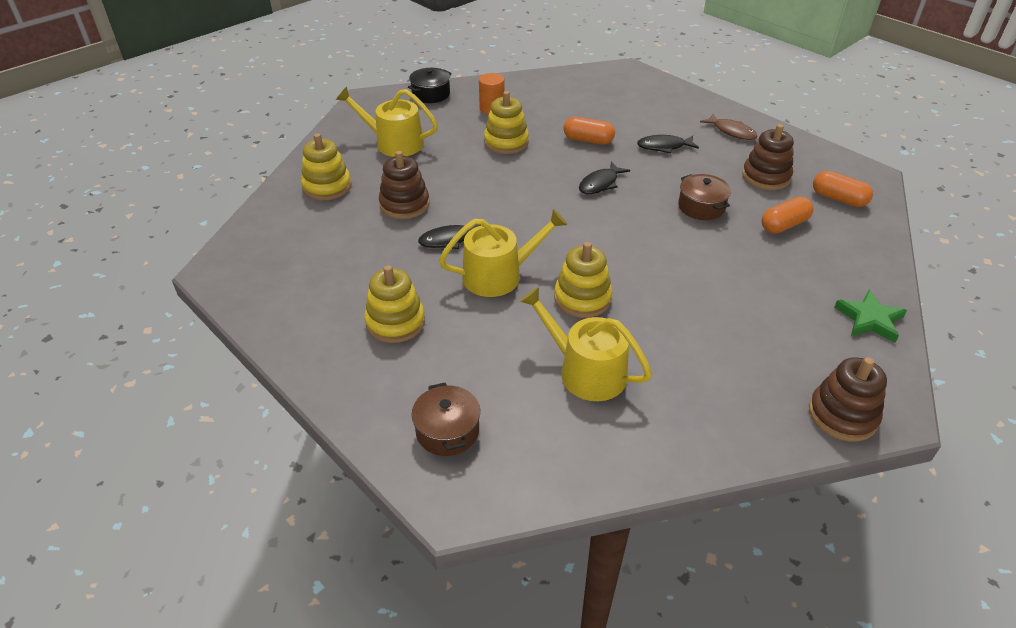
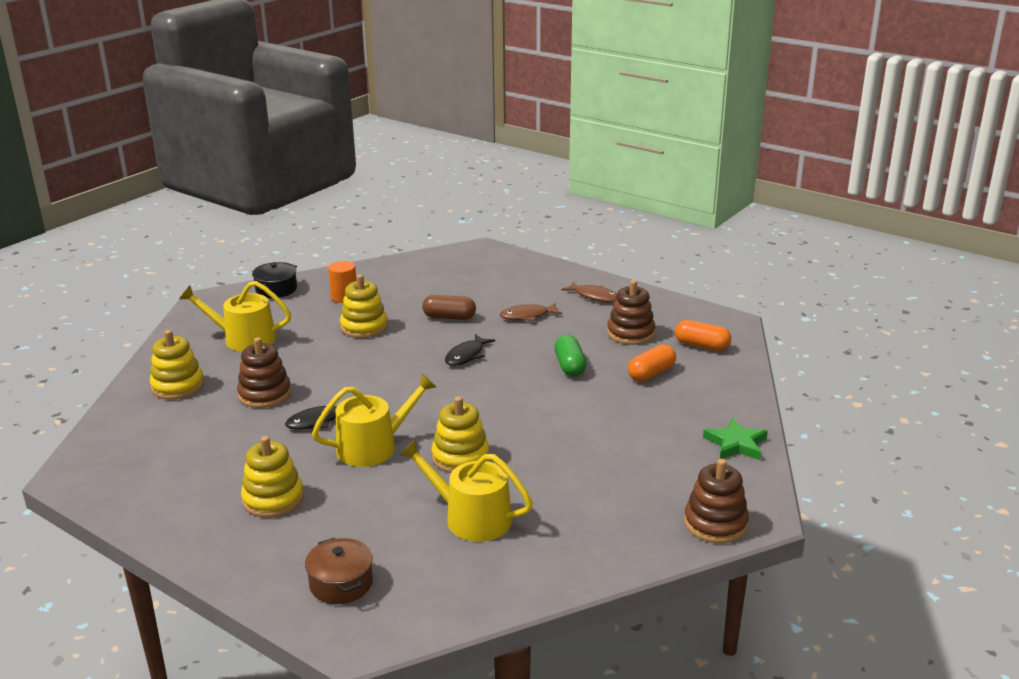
camera: 10 degrees left, 15 degrees down
(588, 140) = (449, 317): orange capsule -> brown capsule
(664, 147) = (527, 316): black fish -> brown fish
(701, 207) = (569, 366): brown pot -> green capsule

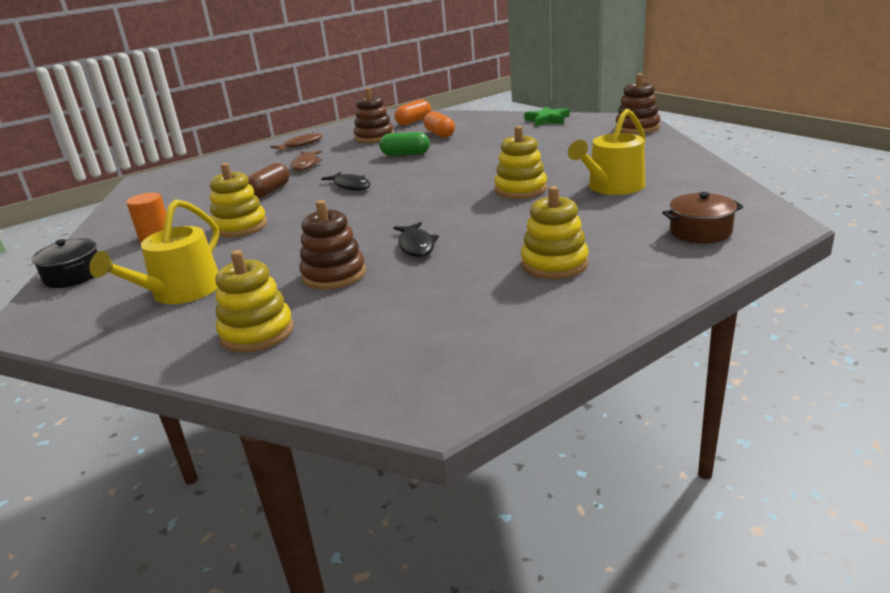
camera: 70 degrees left, 0 degrees up
(373, 447) = (483, 221): yellow watering can -> none

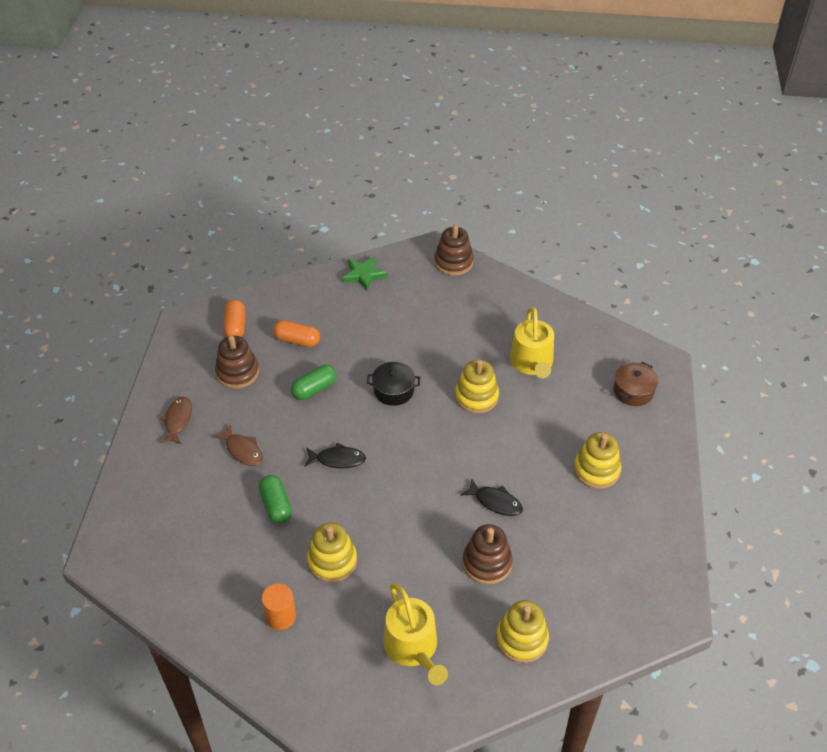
camera: 50 degrees left, 20 degrees up
(73, 275) = (297, 694): black pot -> black pot (393, 390)
(269, 191) = (276, 505): brown capsule -> green capsule

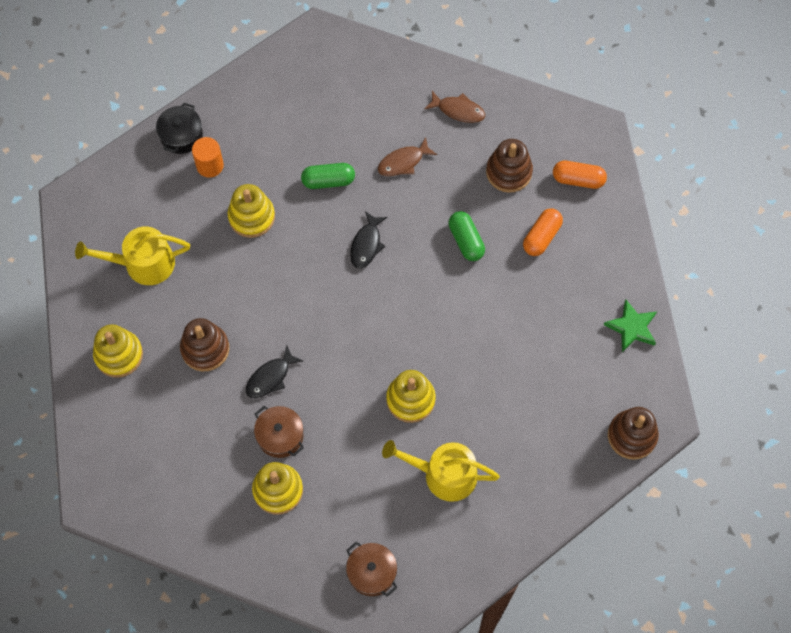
camera: 105 degrees right, 20 degrees up
(393, 390) = (442, 318): black pot -> black pot (181, 135)
(547, 480) = (280, 436): none -> brown pot

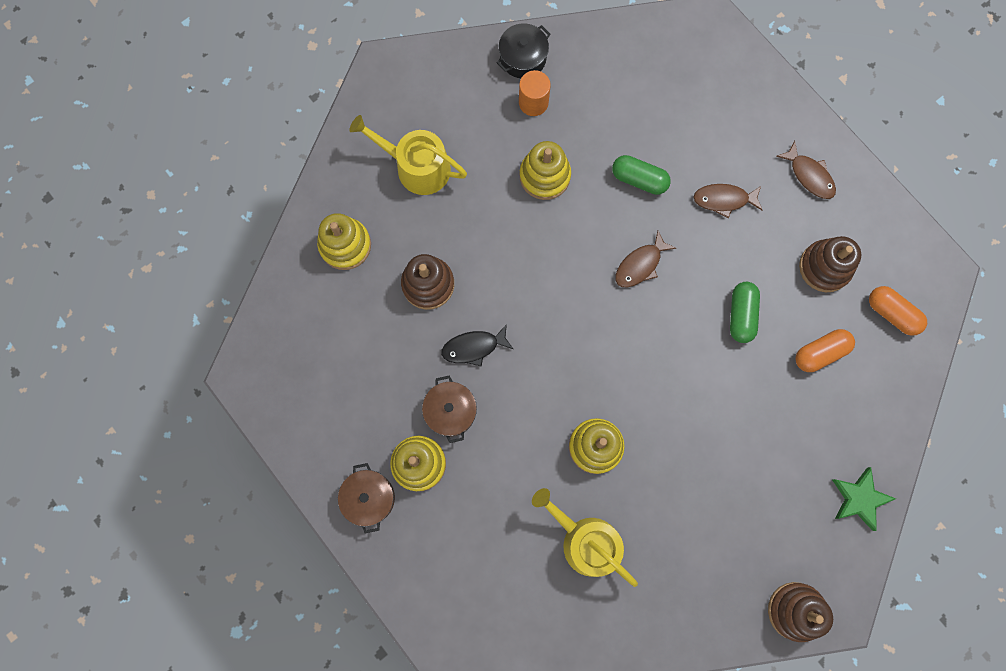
camera: 30 degrees right, 10 degrees up
(366, 245) = (640, 265): black fish -> brown fish
(372, 572) = (461, 598): brown pot -> brown pot (369, 498)

